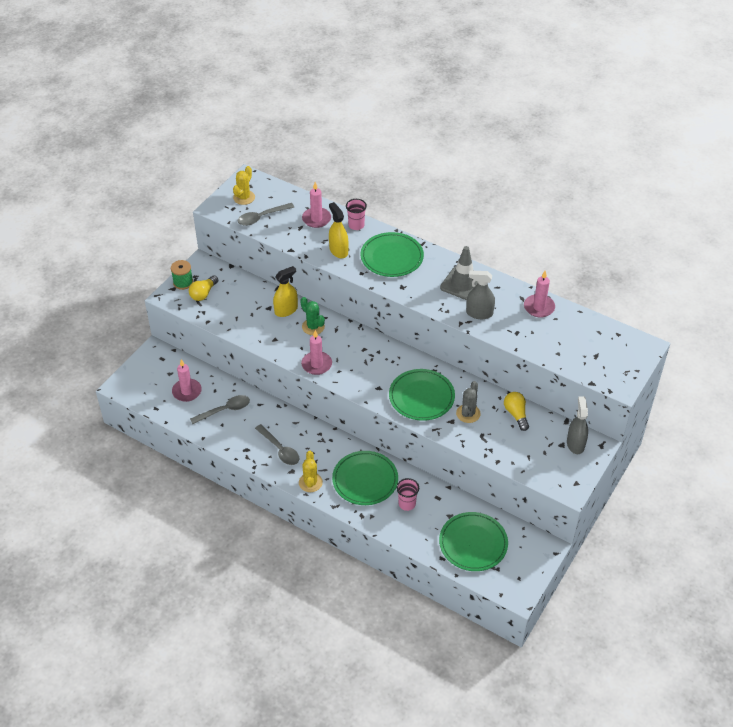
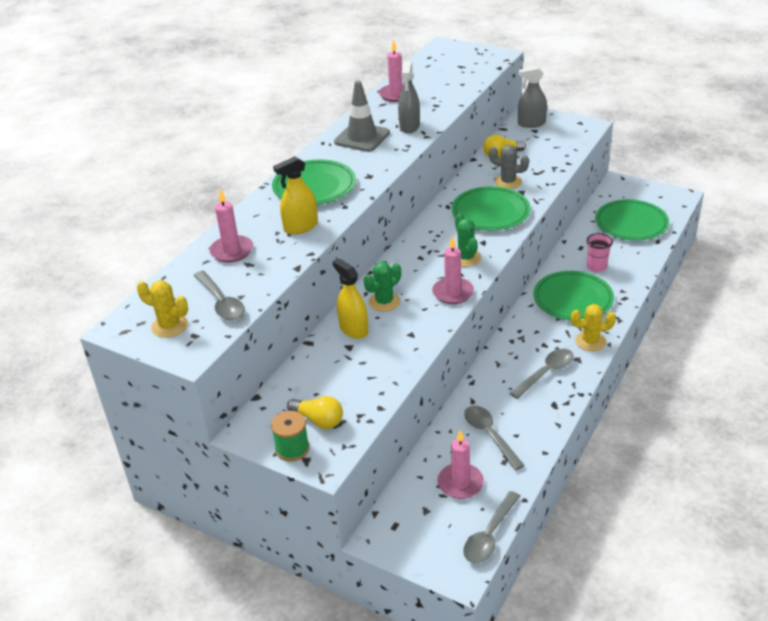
camera: 90 degrees left, 10 degrees down
(143, 402) = (490, 535): none -> grey spoon
(356, 225) = (249, 217): pink cup -> none
(359, 375) = (466, 258): none -> green cactus

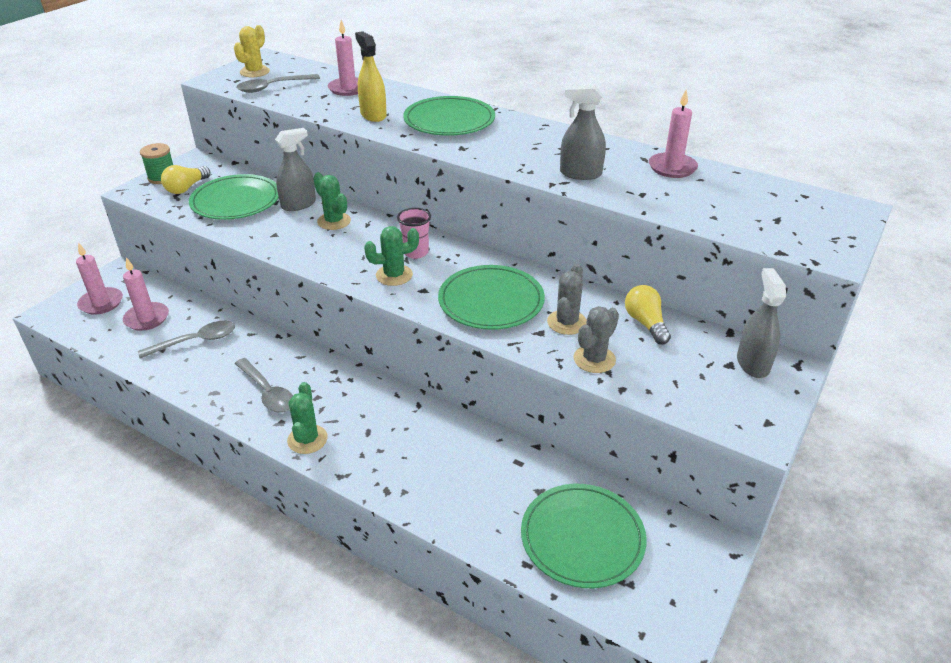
camera: 90 degrees right, 0 degrees up
(353, 329) = (298, 204): yellow spray bottle -> grey spray bottle
(362, 138) = (553, 145): grey traffic cone -> none
(453, 293) = (331, 262): pink candle -> pink candle (101, 303)
(490, 535) = (77, 331): grey spoon -> none
(543, 172) = (594, 359): none -> grey cactus
(573, 299) = (398, 435): green plate -> green plate (236, 201)
(590, 341) = (307, 439): yellow cactus -> green cactus
(596, 267) = (466, 472): pink cup -> pink cup (416, 252)

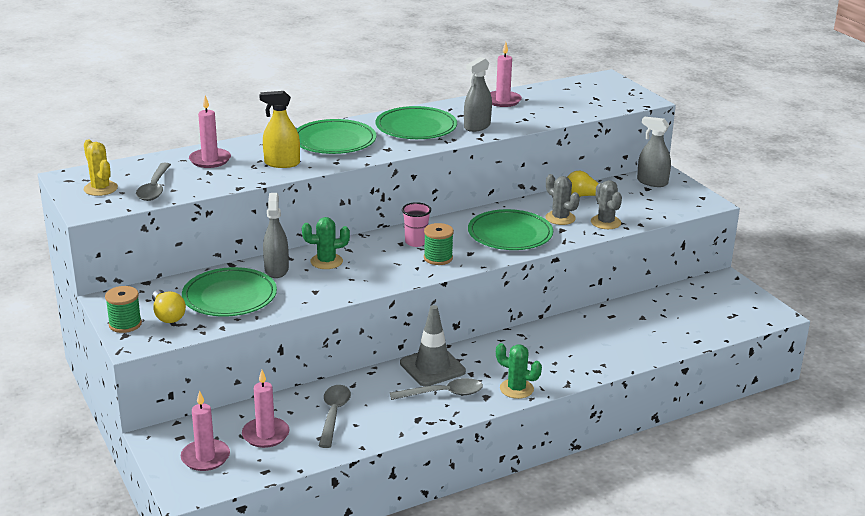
camera: 60 degrees left, 10 degrees down
(311, 368) = (432, 367): none -> grey traffic cone
(394, 275) = (438, 258): green cactus -> green spool
(582, 538) = (691, 316): green plate -> green plate (416, 127)

